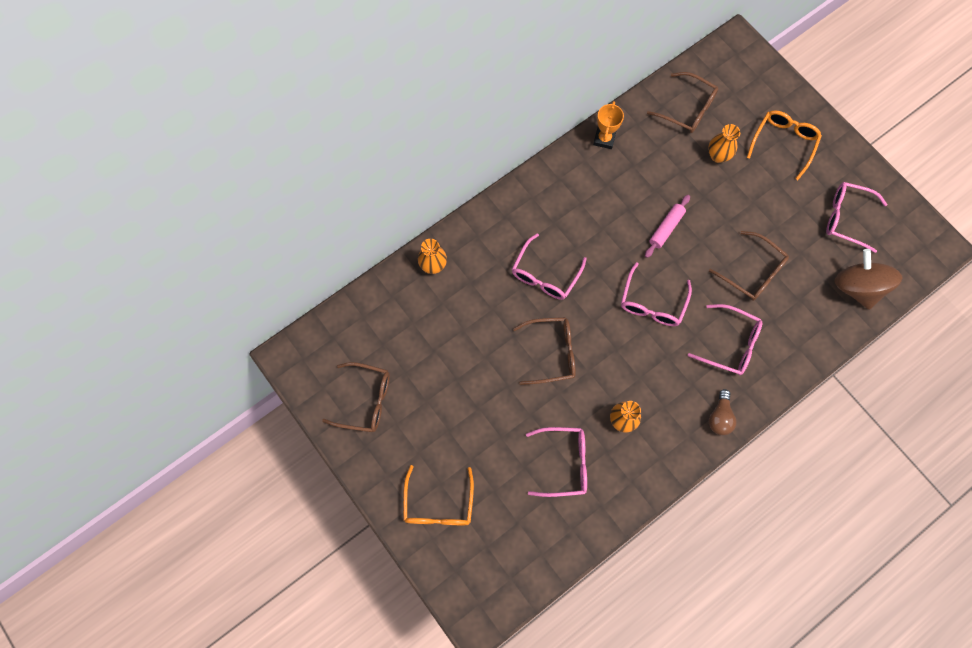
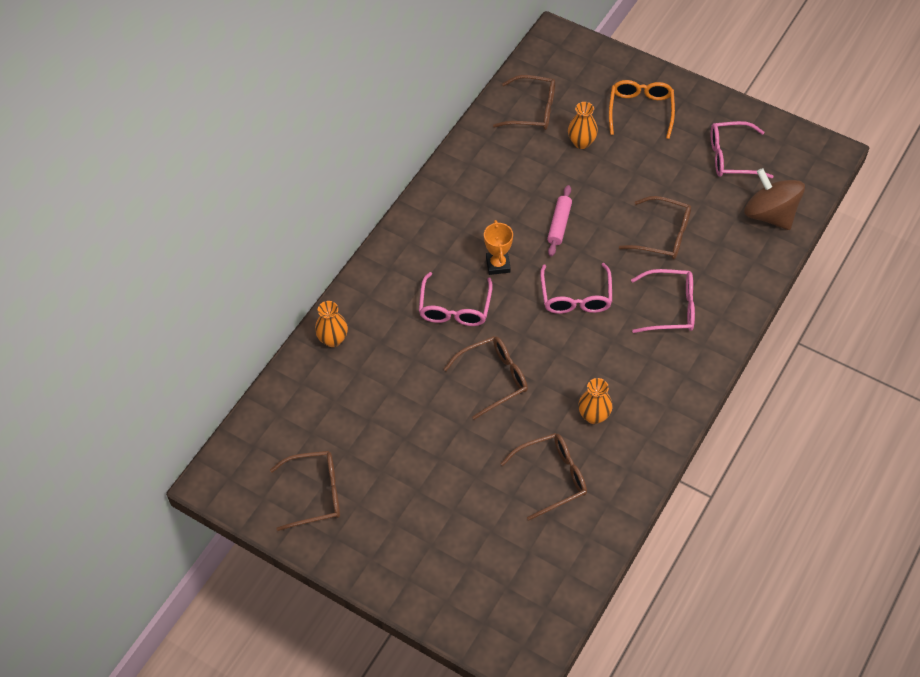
camera: 20 degrees left, 15 degrees down
(438, 504) = (437, 565): orange glasses -> none
(564, 463) = (552, 477): pink glasses -> brown glasses
(604, 139) = (460, 164): orange trophy -> orange trophy (498, 265)
(719, 417) = (690, 378): brown light bulb -> none

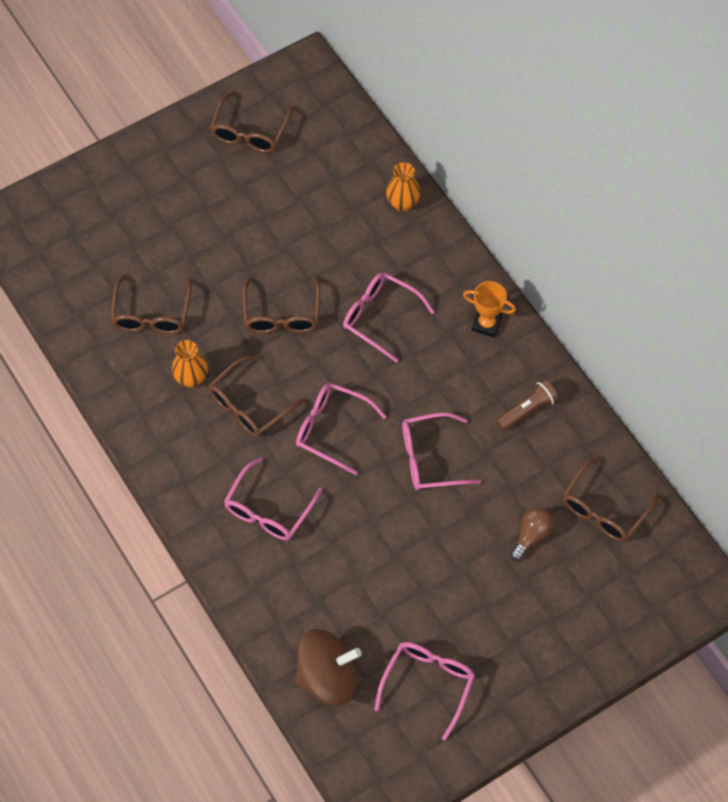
camera: 115 degrees right, 5 degrees up
(480, 182) = (527, 410): none -> brown flashlight
(498, 265) = (411, 378): orange trophy -> orange trophy (486, 324)
(559, 224) = (430, 458): pink rolling pin -> pink glasses
(581, 142) = (531, 536): orange vase -> brown light bulb
(640, 111) = (546, 623): orange glasses -> none
(663, 235) = (361, 551): brown glasses -> brown glasses (250, 405)

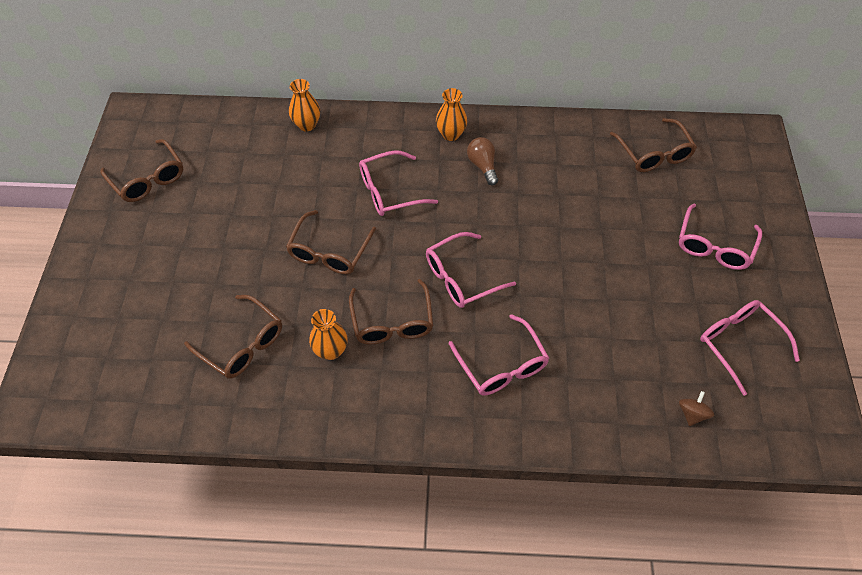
camera: 55 degrees left, 5 degrees down
(282, 314) = (329, 252): brown glasses -> brown glasses turned 75 degrees clockwise
(327, 677) = (692, 414): brown spinning top -> brown spinning top, size x0.43
(430, 458) = (537, 229): pink glasses -> pink glasses (714, 246)
(486, 324) = (451, 134): orange trophy -> orange vase
(527, 410) = (541, 151): brown flashlight -> none
(531, 536) = (648, 206): brown light bulb -> brown light bulb (483, 166)

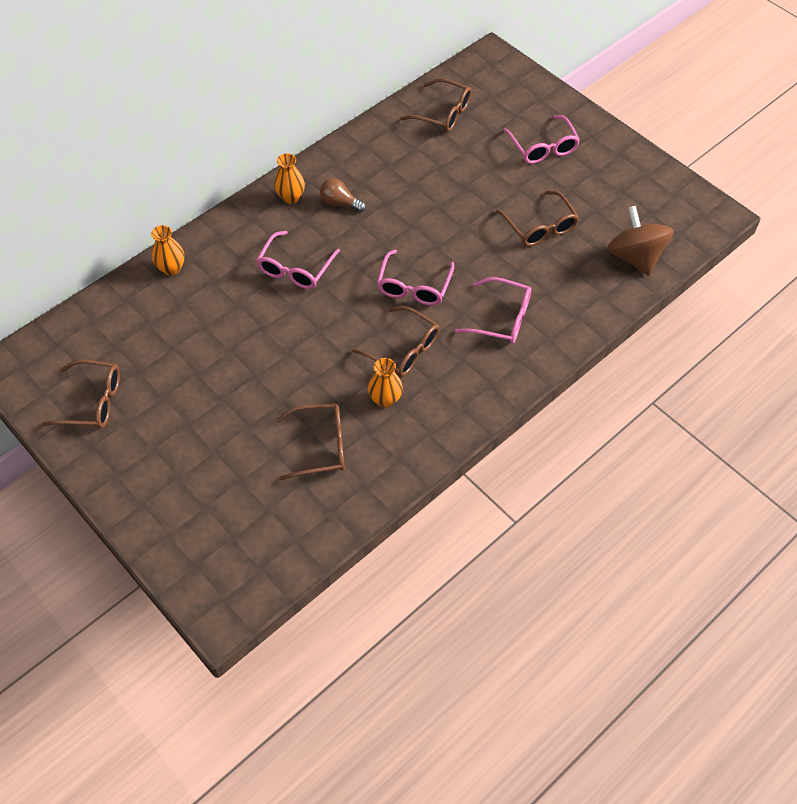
camera: 45 degrees left, 0 degrees up
(329, 252) = (304, 340): brown glasses -> brown glasses (540, 227)
(692, 414) = (635, 257): brown spinning top -> brown spinning top, size x2.32
(739, 344) = (618, 196): pink glasses -> none

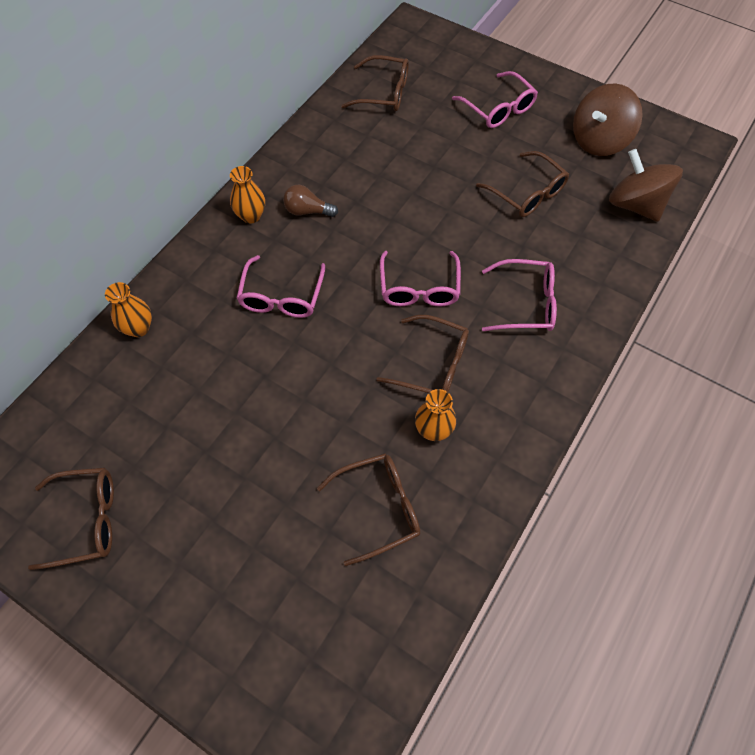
camera: 15 degrees left, 5 degrees up
(625, 194) = (599, 140): none -> brown spinning top

